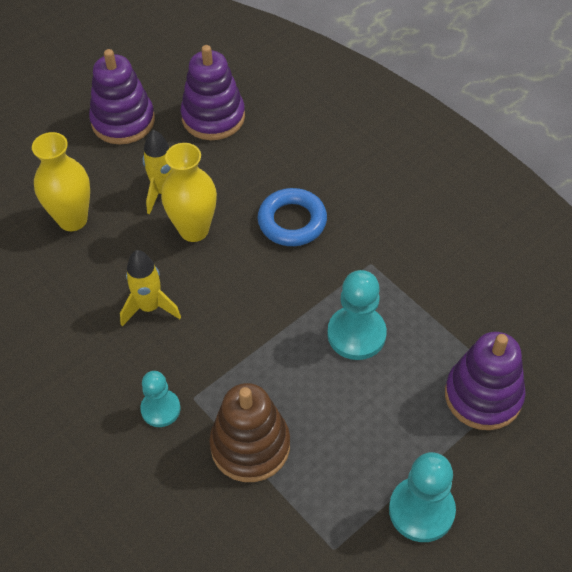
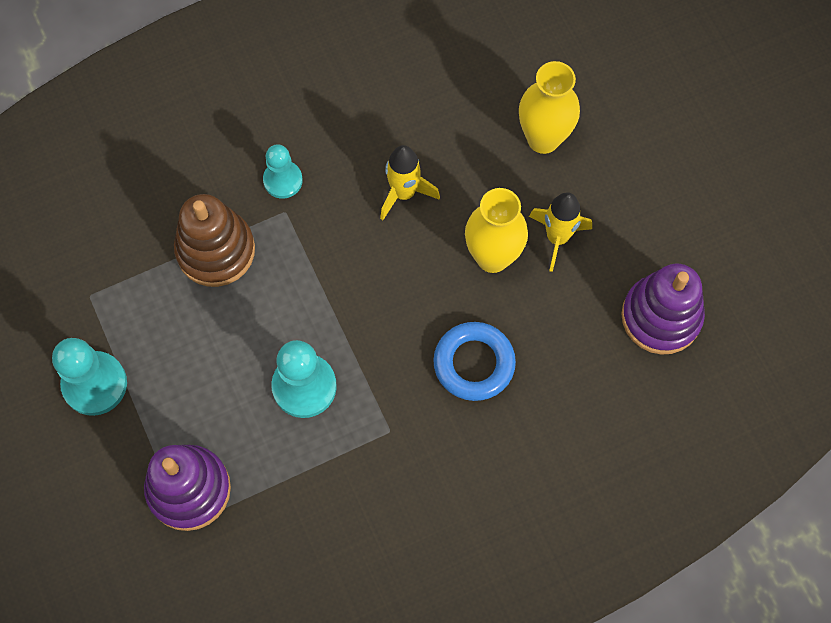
camera: 105 degrees right, 15 degrees up
(123, 121) = (680, 215): purple stacking toy -> none

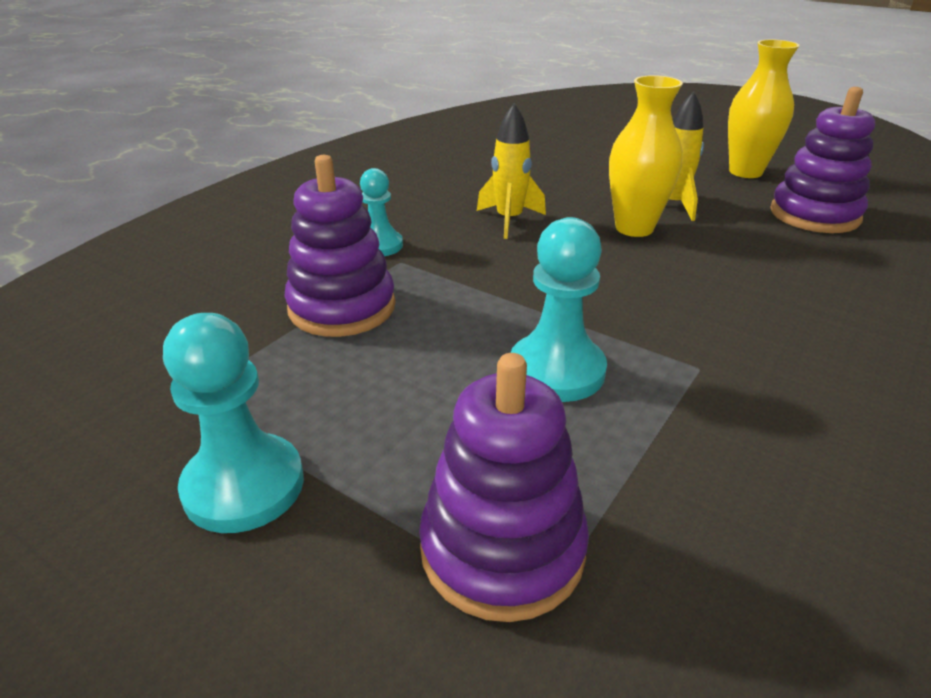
camera: 30 degrees left, 35 degrees down
(216, 250) = (342, 307): brown stacking toy -> purple stacking toy
(474, 363) = (711, 289): blue ring -> none
(543, 139) = (590, 170): yellow vase -> yellow vase (745, 172)

